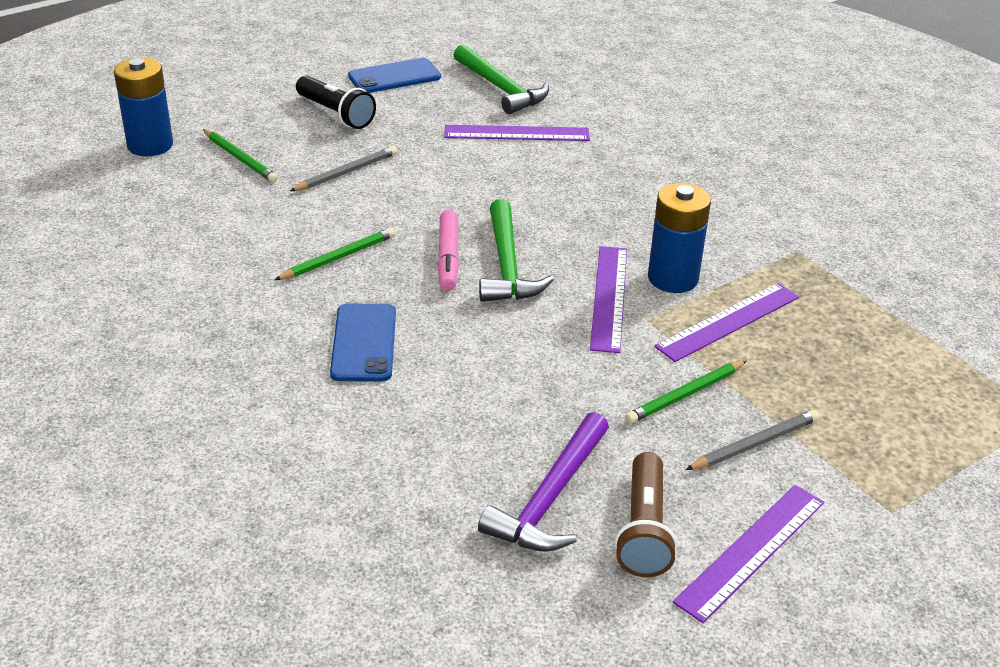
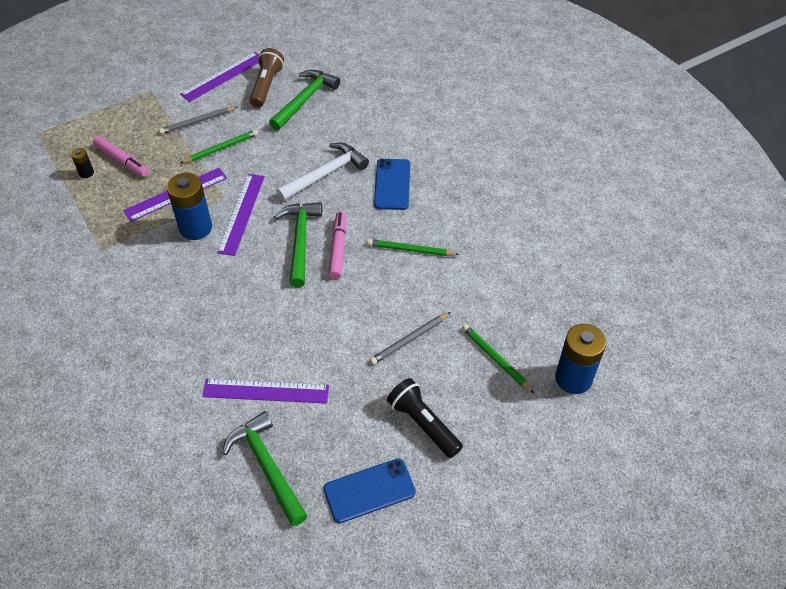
camera: 175 degrees left, 15 degrees up
(338, 258) = (410, 250): green pencil -> green pencil turned 45 degrees clockwise
(482, 357) = (326, 174): none -> white hammer
(549, 498) = (305, 100): purple hammer -> green hammer
(852, 370) = (122, 161): none -> pink marker
(900, 349) = (86, 173): none -> black battery

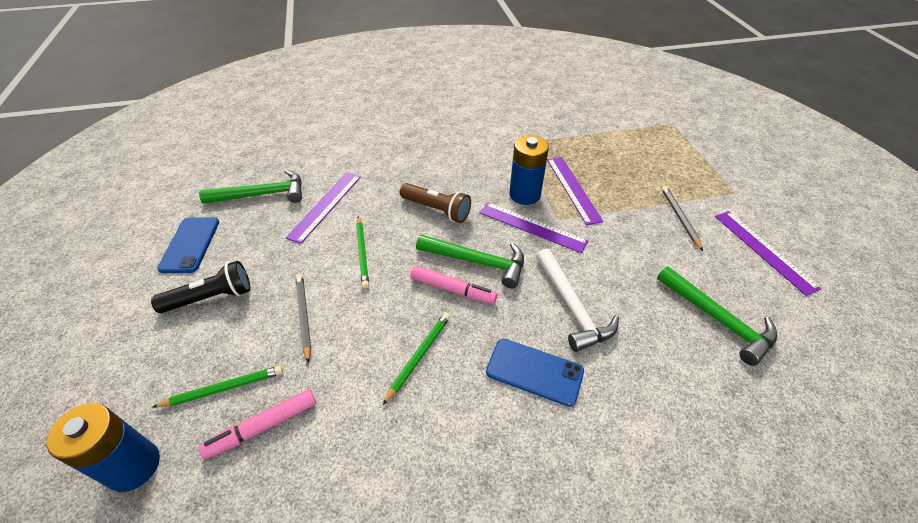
camera: 110 degrees right, 5 degrees down
(86, 173) = (615, 143): black battery -> none
(122, 161) = (627, 163): pink marker -> pink marker (263, 427)
(221, 148) = (633, 228): green pencil -> green pencil (362, 253)
(266, 86) = (747, 287): brown flashlight -> brown flashlight (436, 210)

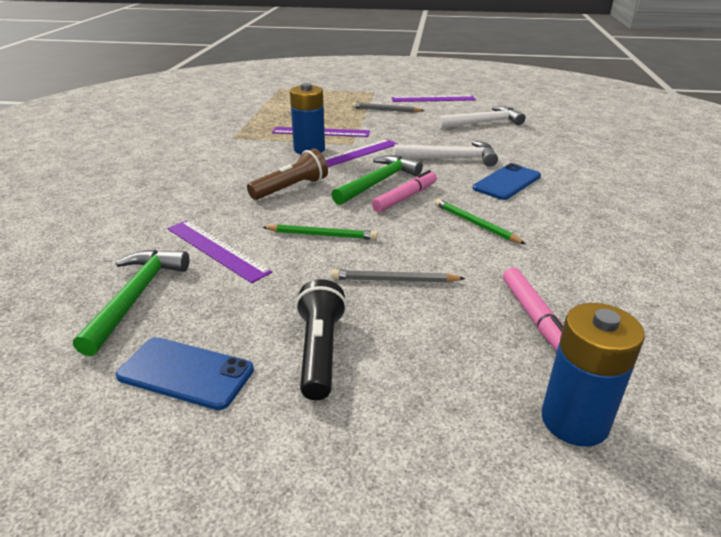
camera: 70 degrees left, 15 degrees down
(223, 388) = (477, 343): green pencil -> none
(718, 319) = (483, 123): green hammer -> white hammer

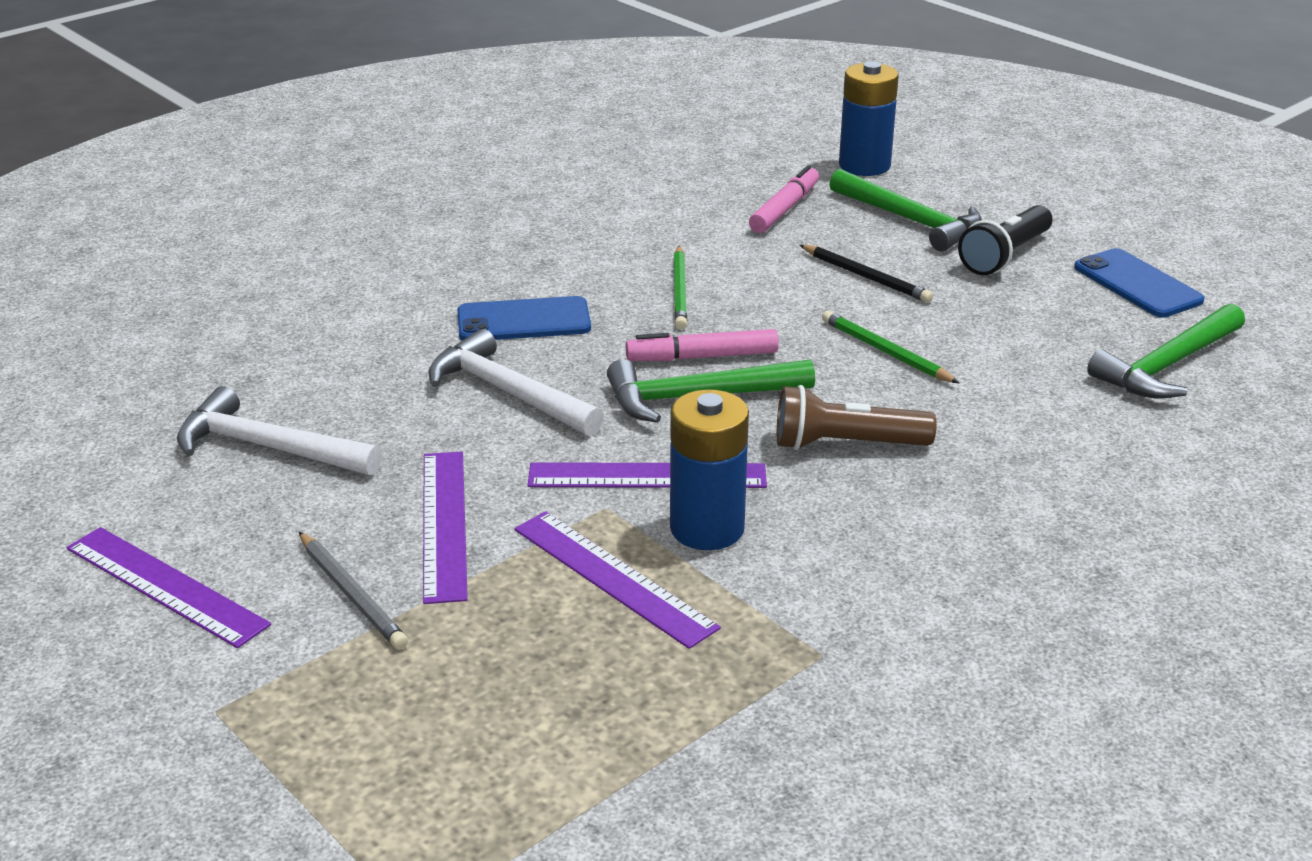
camera: 140 degrees left, 0 degrees up
(216, 249) = (1040, 386): purple ruler -> purple ruler (444, 524)
(394, 280) = (865, 277): grey pencil -> black pencil
(434, 356) = (910, 220): none -> green hammer

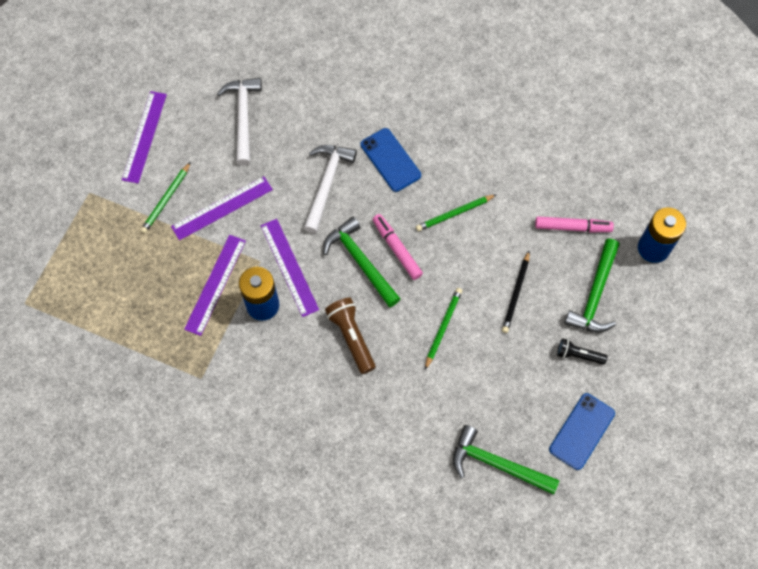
camera: 65 degrees right, 35 degrees up
(351, 594) = (166, 199): grey pencil -> green pencil
(1005, 256) = (578, 355): black flashlight -> black flashlight, size x0.64

